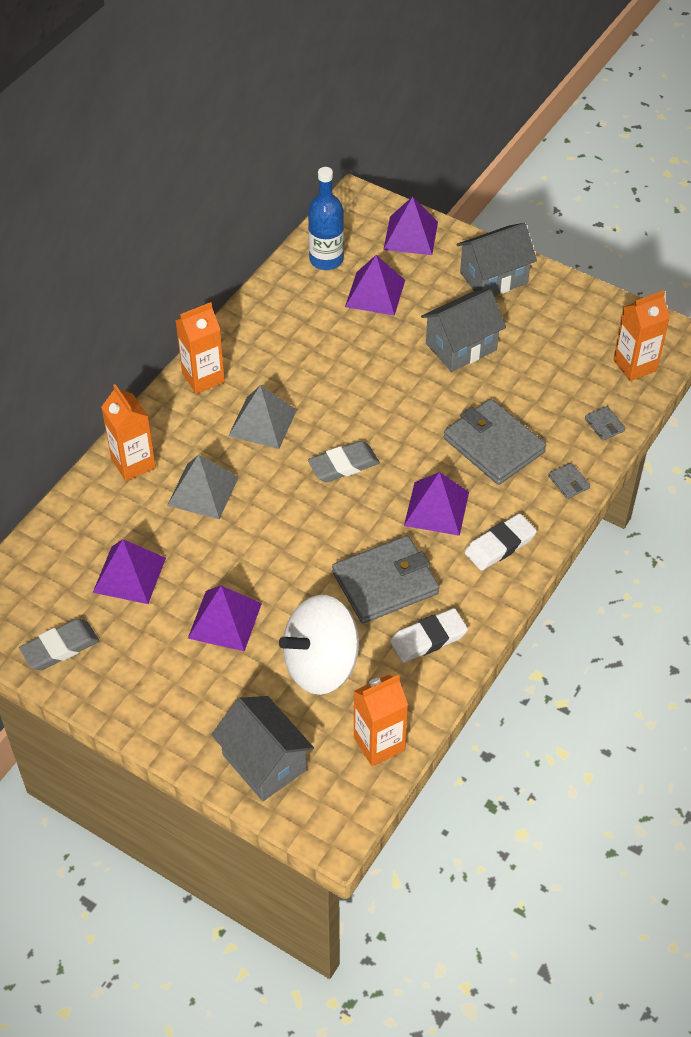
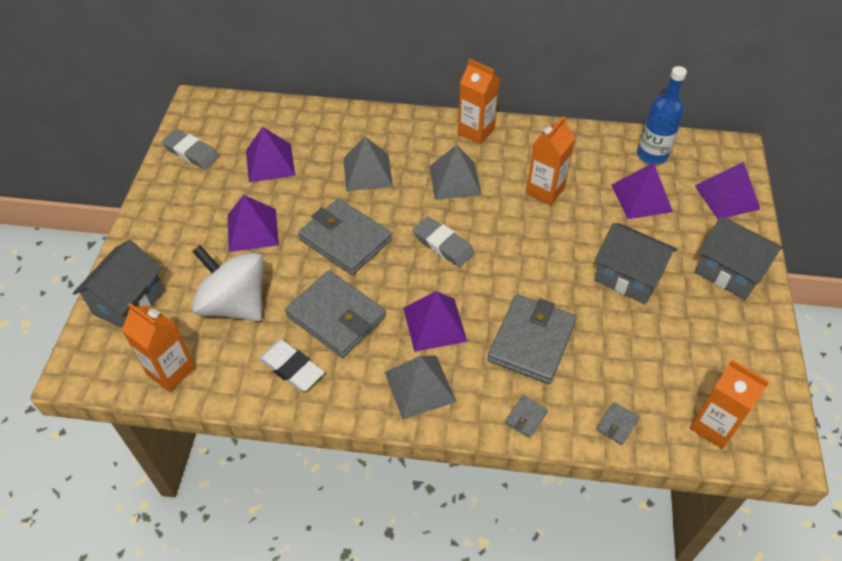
camera: 65 degrees right, 0 degrees up
(133, 463) = (371, 126): orange carton -> orange carton (545, 191)
(288, 543) = (345, 239): none -> grey wallet
(500, 545) = (420, 386): white eraser -> grey pyramid

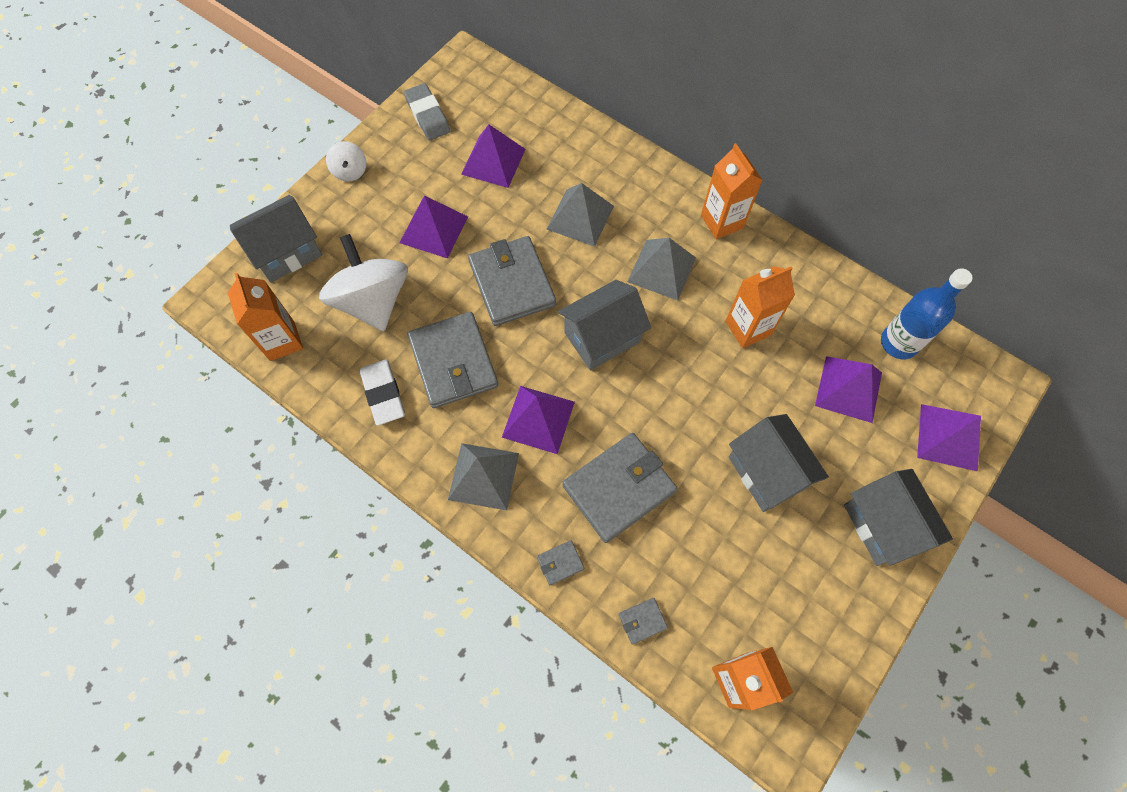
camera: 30 degrees right, 15 degrees up
(148, 218) = (350, 171): none -> white spinning top
(443, 245) = (602, 337): grey eraser -> grey house

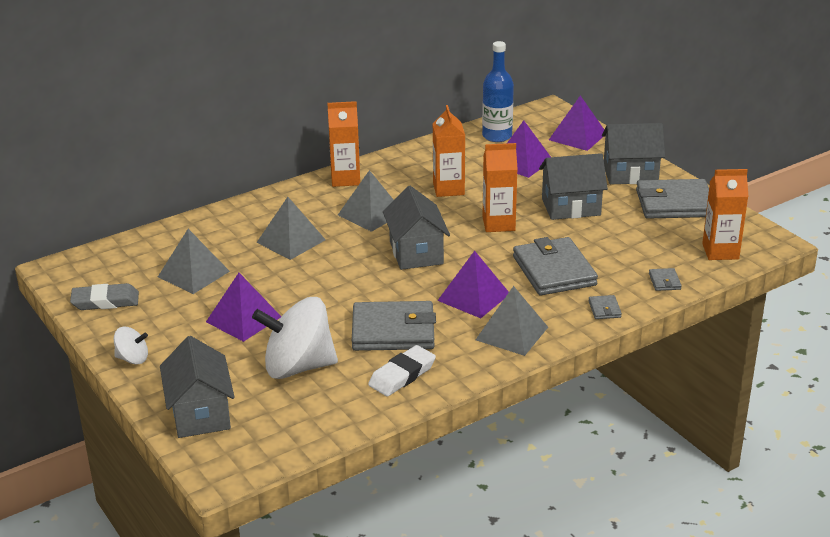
camera: 70 degrees left, 35 degrees down
(282, 341) = (305, 430): orange carton -> orange carton (498, 224)
(383, 394) = (402, 375): white eraser -> white eraser turned 45 degrees counterclockwise
(493, 161) = (193, 274): purple pyramid -> grey pyramid
(512, 283) = (333, 287): grey wallet -> grey wallet (674, 203)

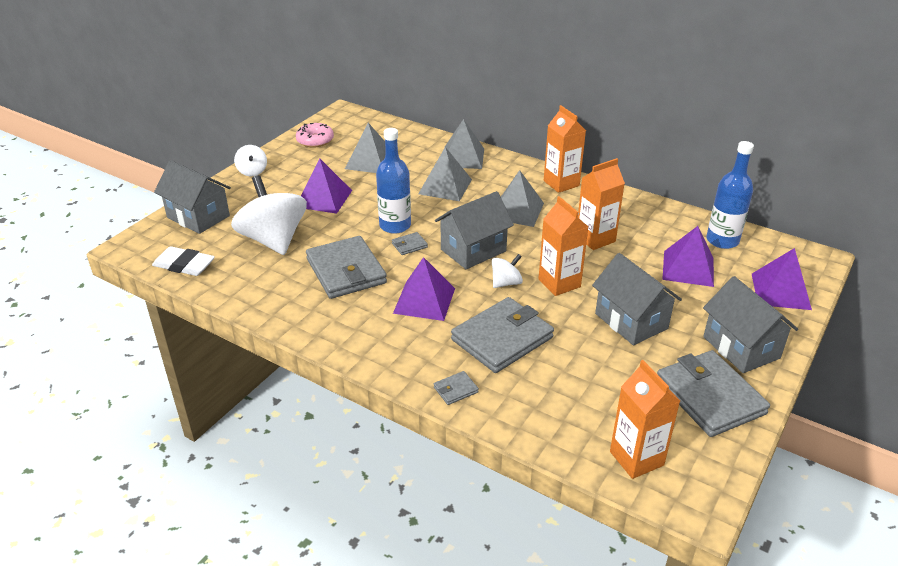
camera: 65 degrees right, 5 degrees up
(105, 301) = (315, 140): grey eraser -> pink donut
(200, 414) = (198, 217): grey house -> grey house turned 75 degrees clockwise
(337, 286) = (395, 226): none -> blue bottle
(402, 375) = (285, 293): white eraser -> white eraser (184, 265)
(479, 249) = (506, 283): none -> white spinning top
(511, 333) = (379, 338): grey pyramid -> grey pyramid (463, 157)
(664, 281) = (538, 424): grey wallet -> grey wallet (409, 245)

